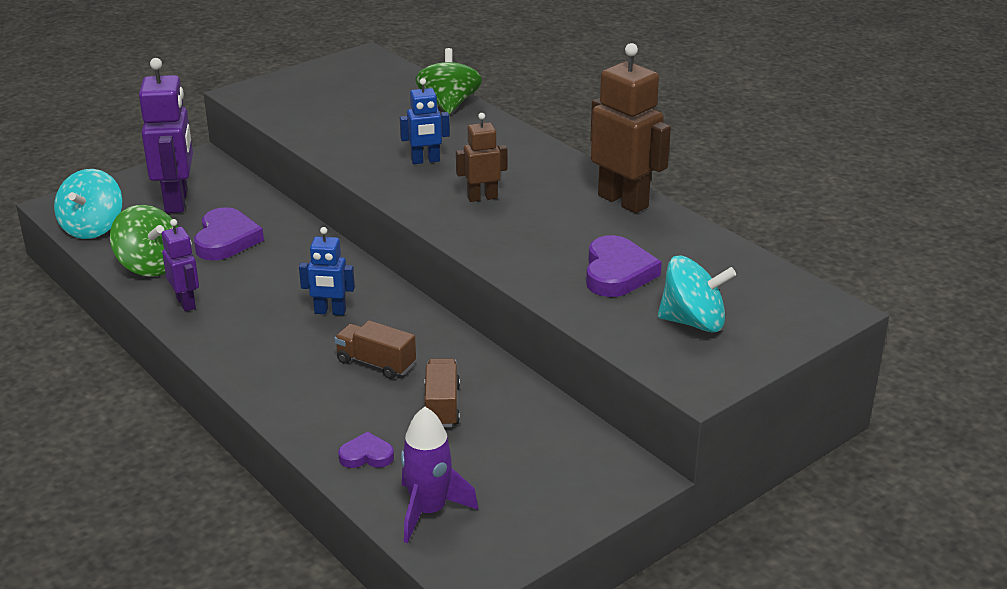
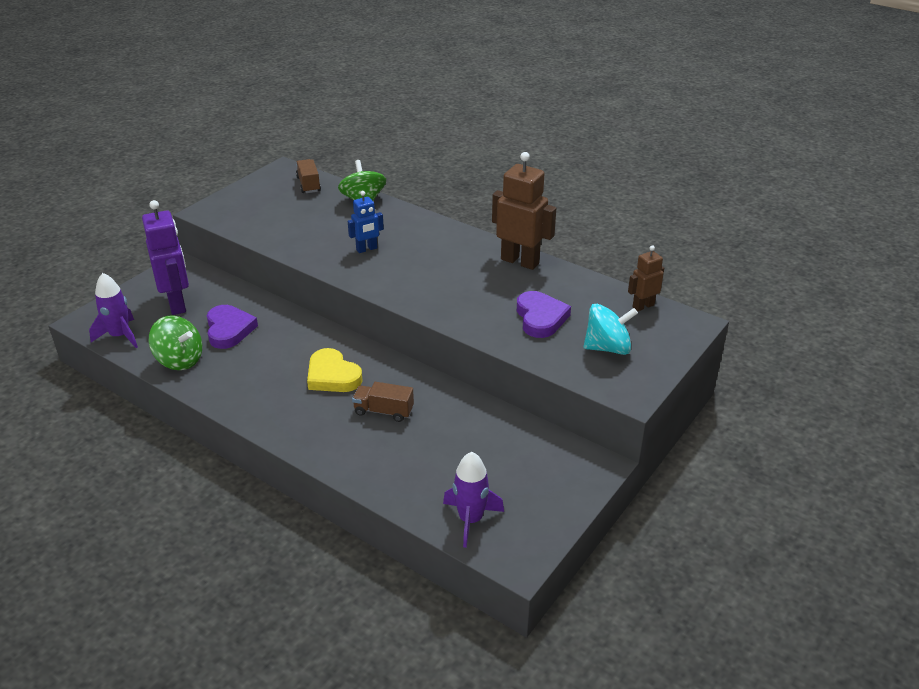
camera: 15 degrees left, 5 degrees up
(93, 228) = (120, 336): turquoise spinning top -> purple rocket
(186, 303) = (221, 386): purple robot -> none
(330, 312) = (332, 376): blue robot -> yellow heart
(366, 455) = (408, 485): purple heart -> none
(442, 406) = (445, 436): brown truck -> brown truck (308, 184)
(482, 197) = (421, 273): brown robot -> brown robot (643, 306)

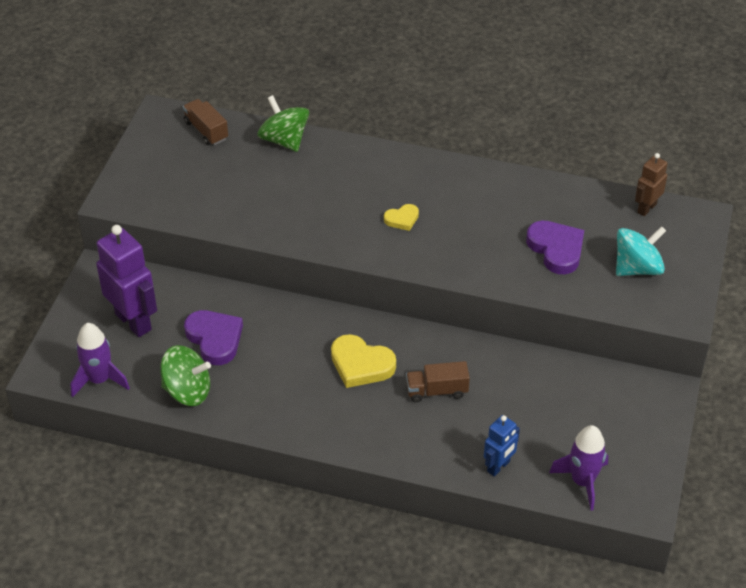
camera: 20 degrees left, 10 degrees up
(367, 249) = (330, 207): blue robot -> blue robot (498, 466)
(420, 269) = (402, 219): none -> yellow heart
(520, 261) = (498, 182): brown robot -> none

